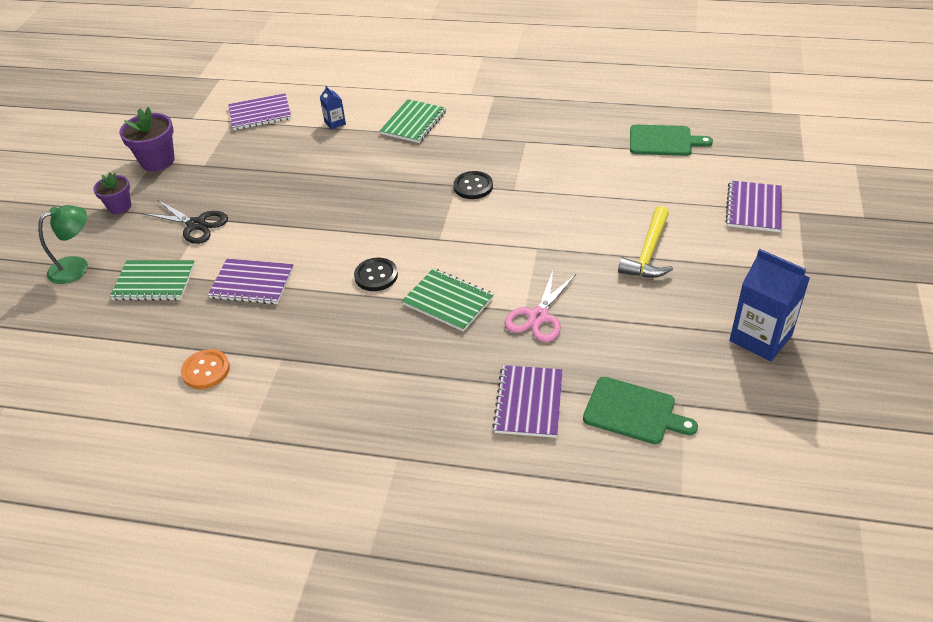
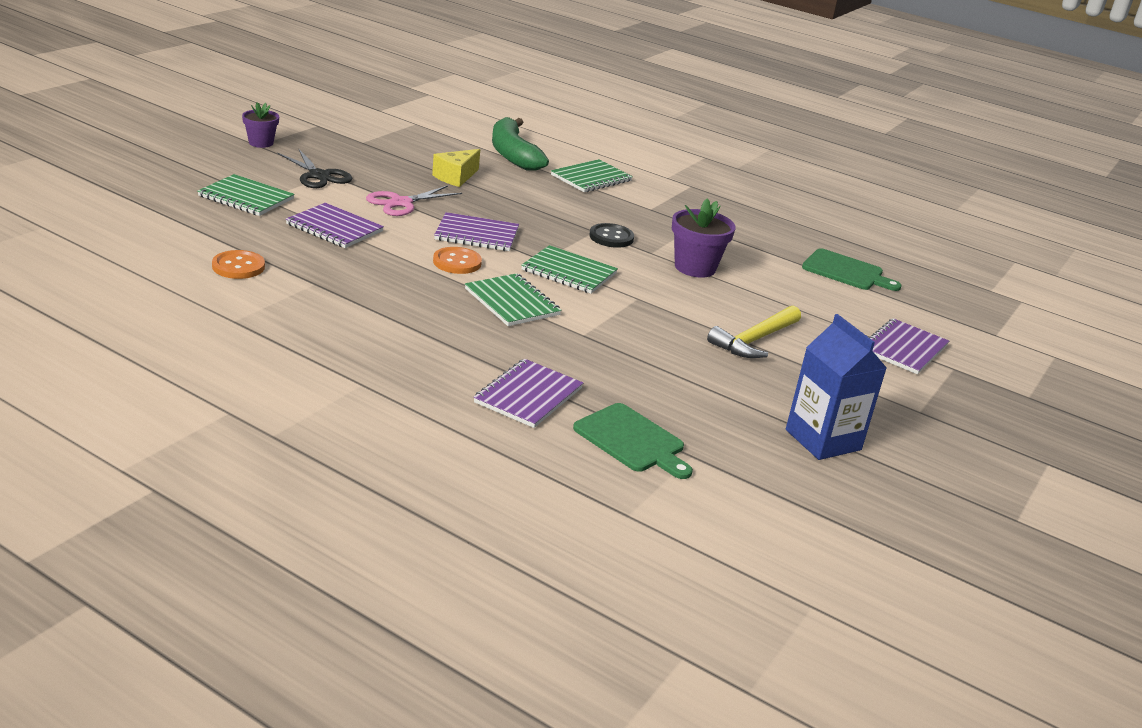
camera: 15 degrees right, 15 degrees down
(76, 266) = (187, 166): green lamp -> none
(157, 161) = (322, 126): purple flower pot -> purple flower pot (695, 267)
(260, 113) = (446, 127): purple notebook -> purple notebook (476, 234)
(308, 172) = (456, 177): none -> yellow cheese
(335, 123) = (513, 154): blue carton -> green banana
(376, 276) = (457, 262): black button -> orange button
(467, 243) = (569, 272): none -> green notebook
(538, 316) = (594, 343): pink scissors -> pink scissors (401, 203)

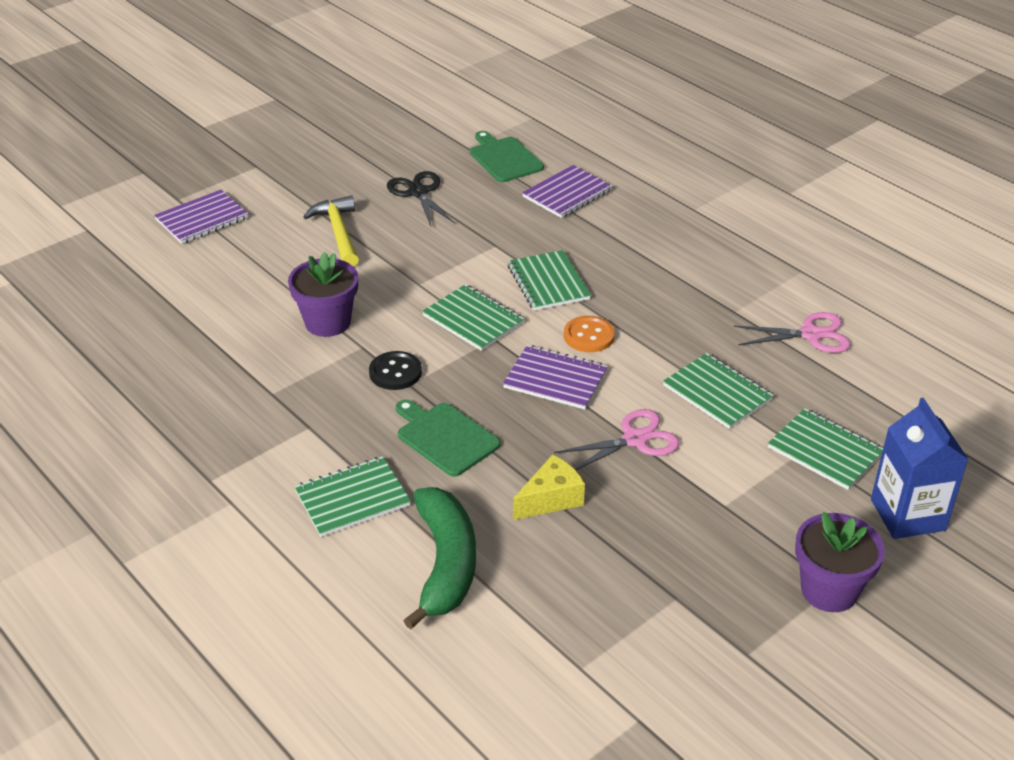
camera: 160 degrees left, 10 degrees up
(238, 266) = (811, 335): orange button -> pink scissors
(261, 143) = (829, 590): purple flower pot -> purple flower pot, size x1.57
(318, 176) = (739, 501): black scissors -> black scissors (419, 192)
(334, 228) = (717, 393): purple notebook -> green notebook
(755, 340) = (338, 233): yellow hammer -> yellow hammer turned 75 degrees counterclockwise
(823, 440) = (359, 151): blue carton -> blue carton (907, 515)
(846, 271) = (153, 312): green cutting board -> green cutting board (445, 437)

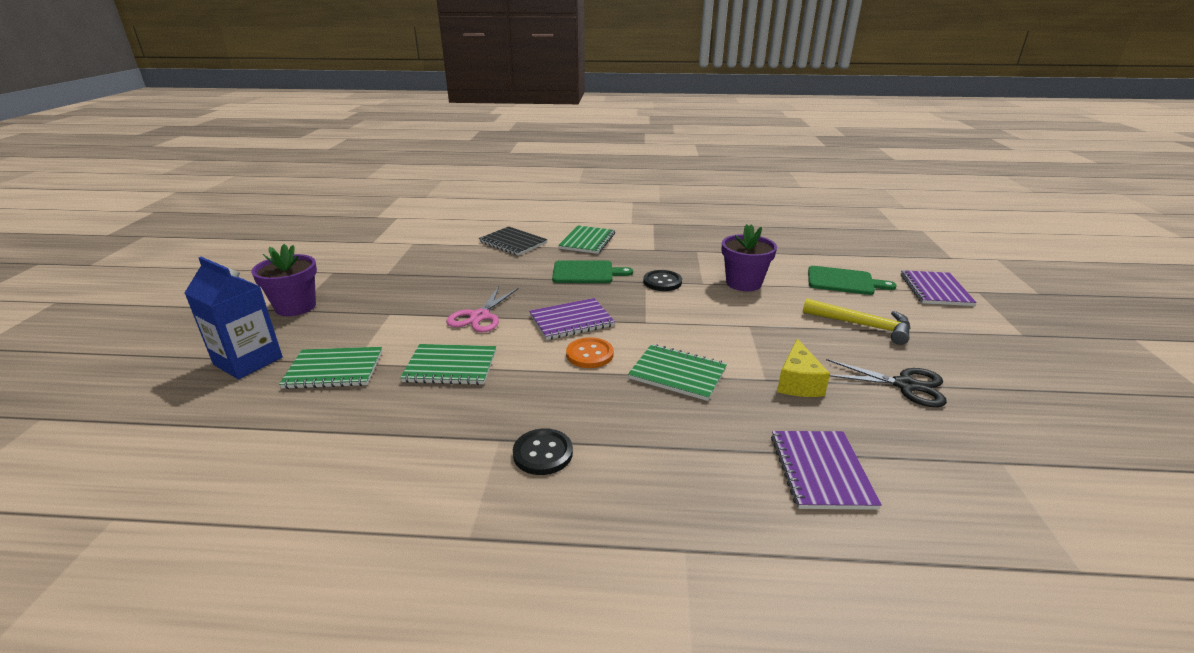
camera: 135 degrees right, 10 degrees down
(445, 564) = (513, 242): green banana -> black notebook
(473, 319) = (676, 324): green notebook -> none
(504, 158) = (950, 474): green cutting board -> green cutting board (843, 281)
(551, 499) = (495, 276): yellow cheese -> yellow cheese (798, 383)
(715, 287) = (543, 453): none -> black button
(811, 335) = (403, 458): pink scissors -> none

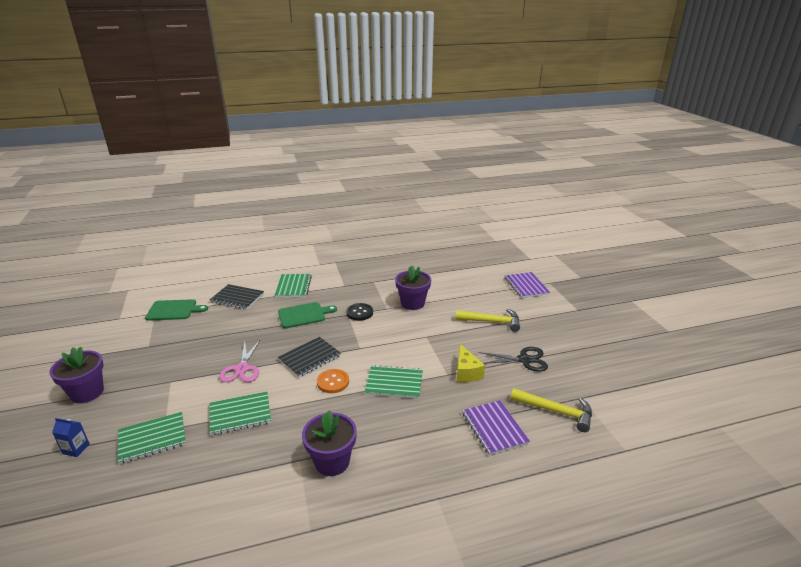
camera: 20 degrees left, 0 degrees up
(248, 361) = (76, 449): blue carton -> blue carton, size x0.48
(543, 453) = (332, 462): black button -> purple flower pot
(571, 321) = (310, 358): purple notebook -> black notebook
(843, 281) = (473, 290): green cutting board -> green cutting board (174, 310)
(946, 473) = (556, 411): none -> yellow hammer

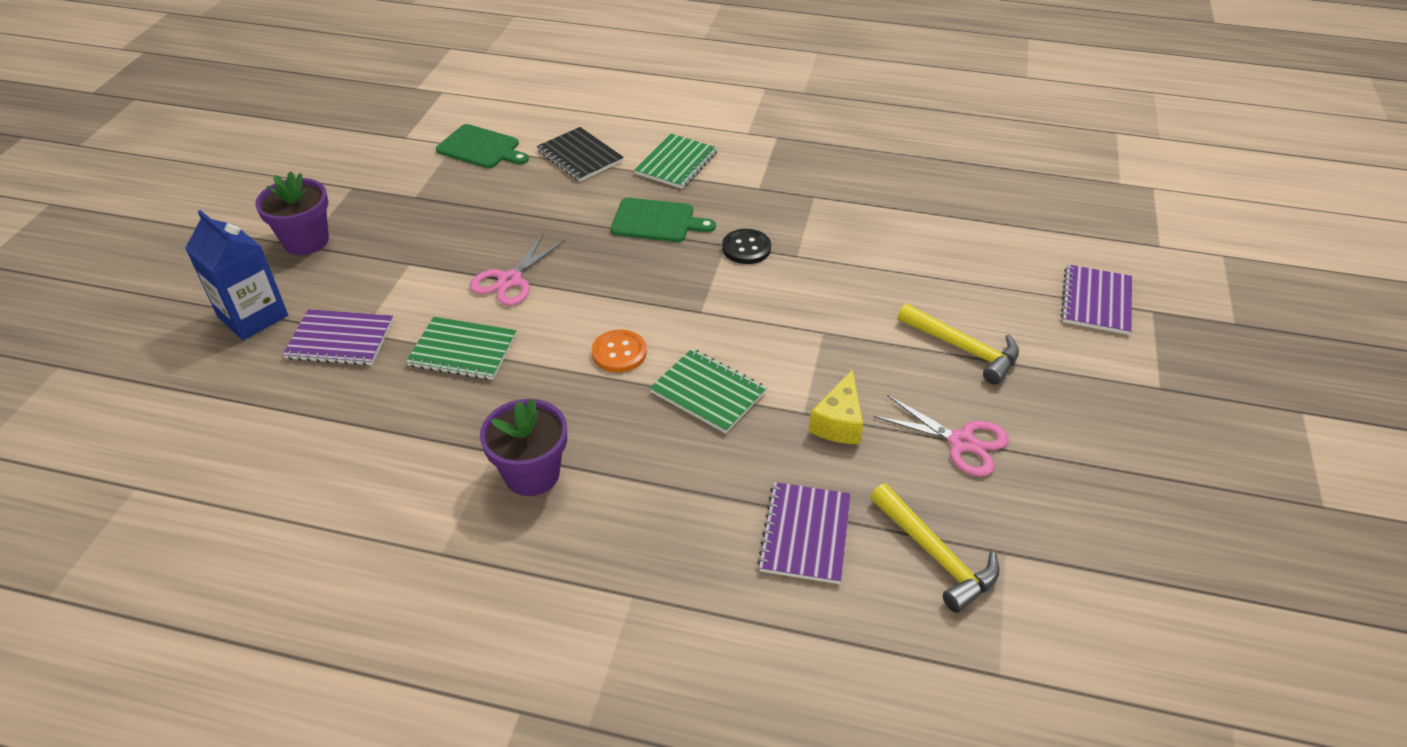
camera: 30 degrees right, 15 degrees up
(76, 449) = (253, 316): blue carton -> blue carton, size x2.07
(152, 439) = (340, 339): green notebook -> purple notebook
(310, 358) = (614, 299): black notebook -> none
(412, 303) = (849, 261): purple flower pot -> none
(524, 360) = (961, 442): black scissors -> pink scissors

